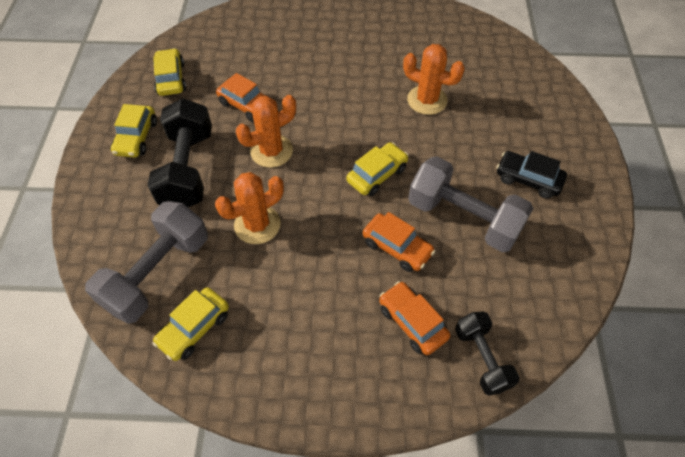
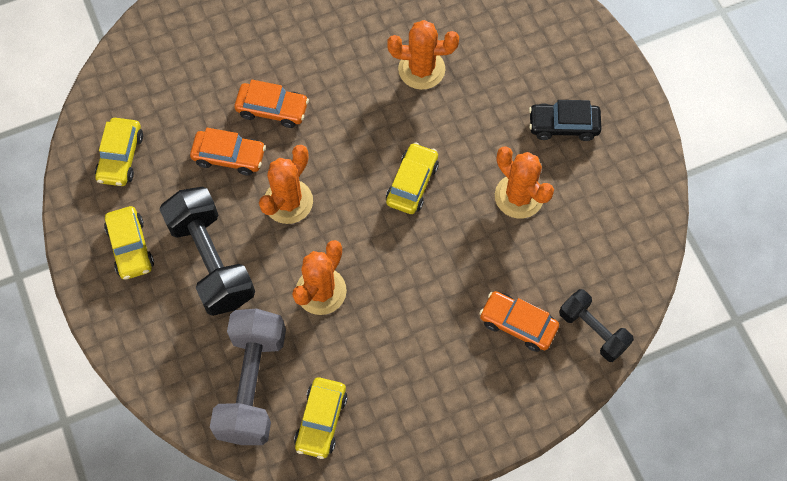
camera: 25 degrees left, 10 degrees up
(171, 79) = (121, 157): yellow car -> yellow car turned 135 degrees counterclockwise
(397, 247) = (469, 255): orange car -> orange car (272, 109)
(463, 218) = (519, 196): grey dumbbell -> orange cactus

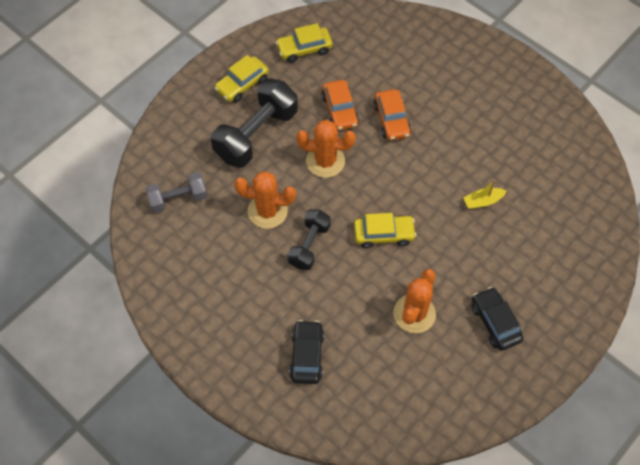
camera: 65 degrees right, 5 degrees down
(252, 385) = (178, 199): grey dumbbell -> grey dumbbell, size x0.59
(321, 420) = (171, 253): yellow car -> none
(421, 69) = (482, 201): orange cactus -> yellow boat
(518, 324) = (307, 355): orange car -> black car
(593, 330) = (329, 414): black dumbbell -> black dumbbell (309, 245)

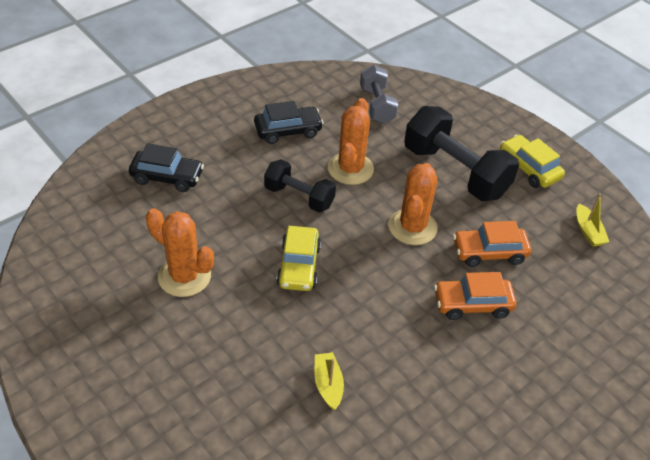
camera: 95 degrees right, 15 degrees down
(304, 49) = (588, 231): yellow car -> yellow boat
(495, 322) = (144, 358): black car -> black car (288, 131)

